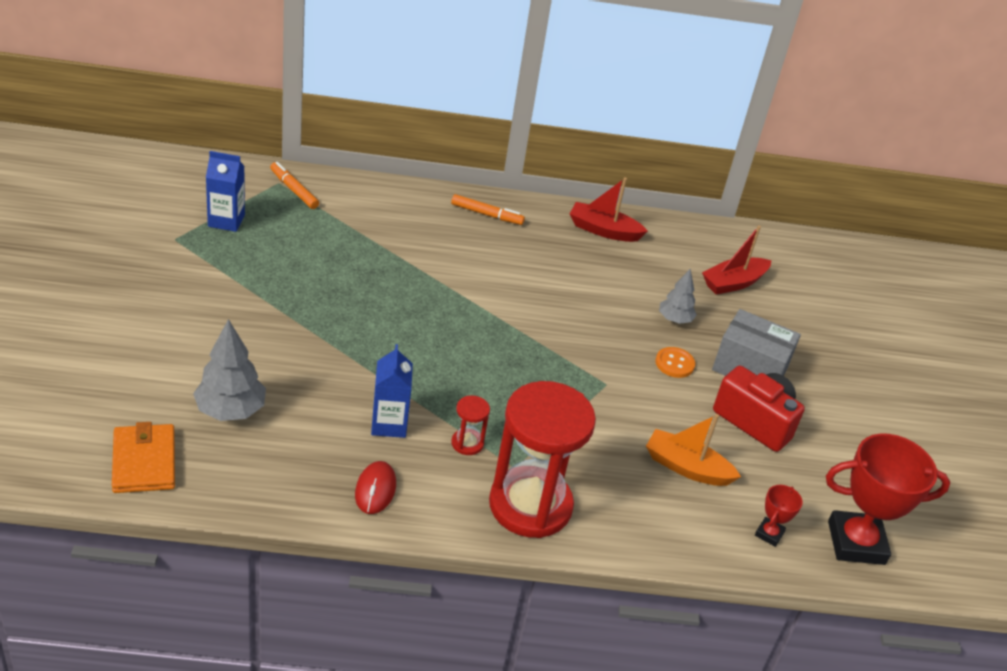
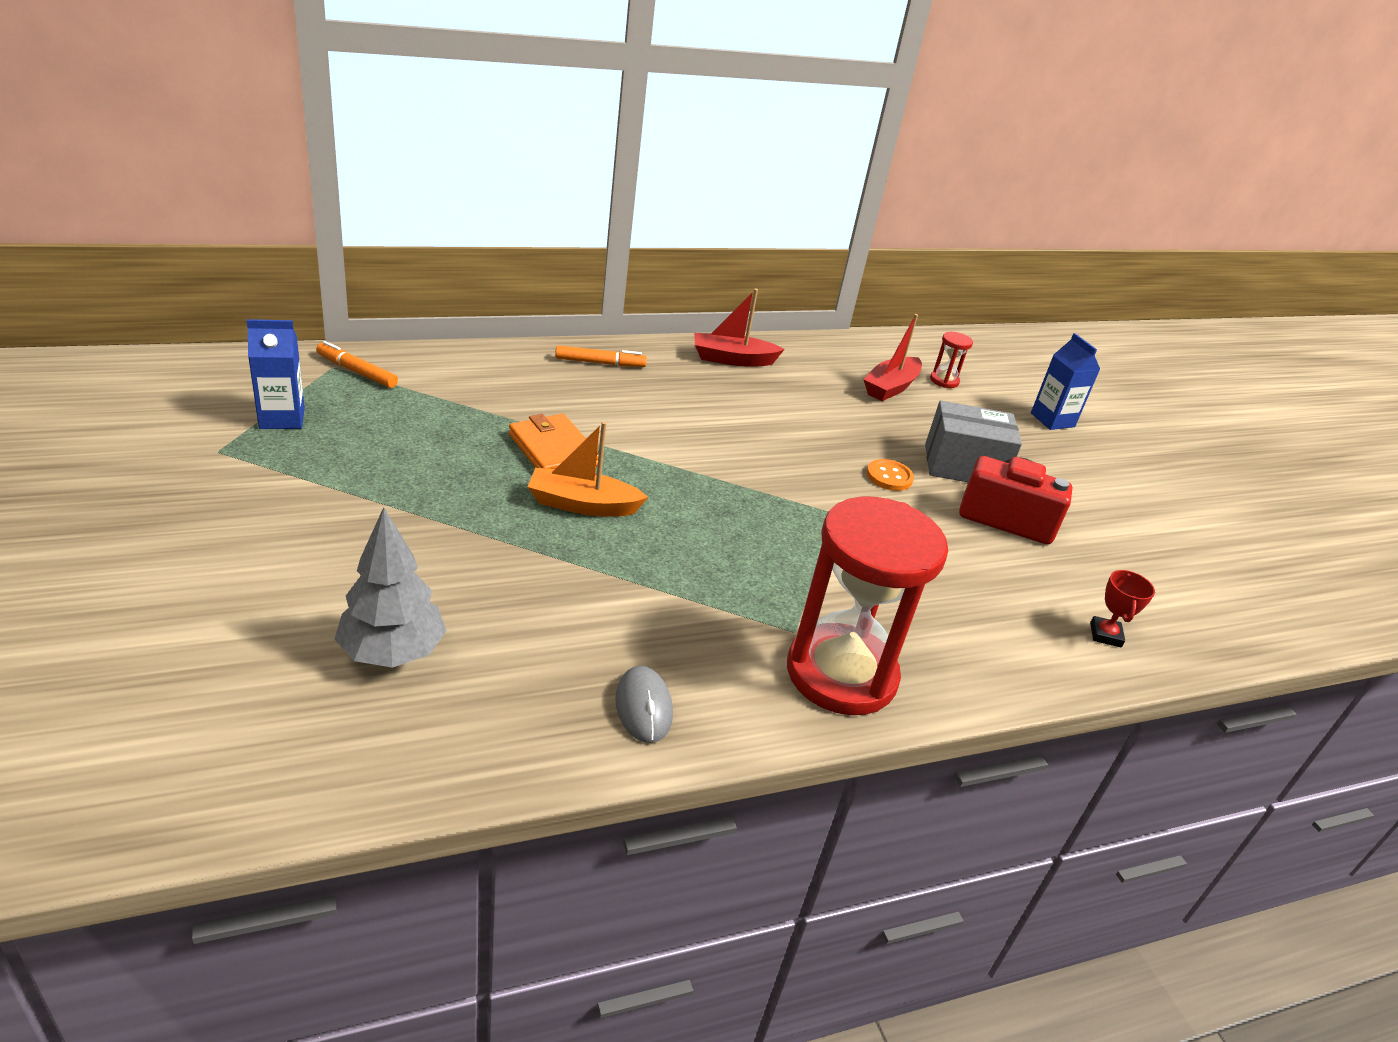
camera: 20 degrees left, 5 degrees down
(144, 461) = (290, 759): orange wallet -> orange wallet (553, 450)
(375, 490) = (643, 707): red mouse -> grey mouse
(389, 424) = (615, 617): blue carton -> blue carton (1052, 420)
(467, 443) = (724, 617): red hourglass -> red hourglass (944, 381)
(674, 319) = (859, 433): grey tree -> none
(686, 467) = (976, 584): orange boat -> orange boat (582, 505)
(856, 543) = (1189, 621): red trophy -> none

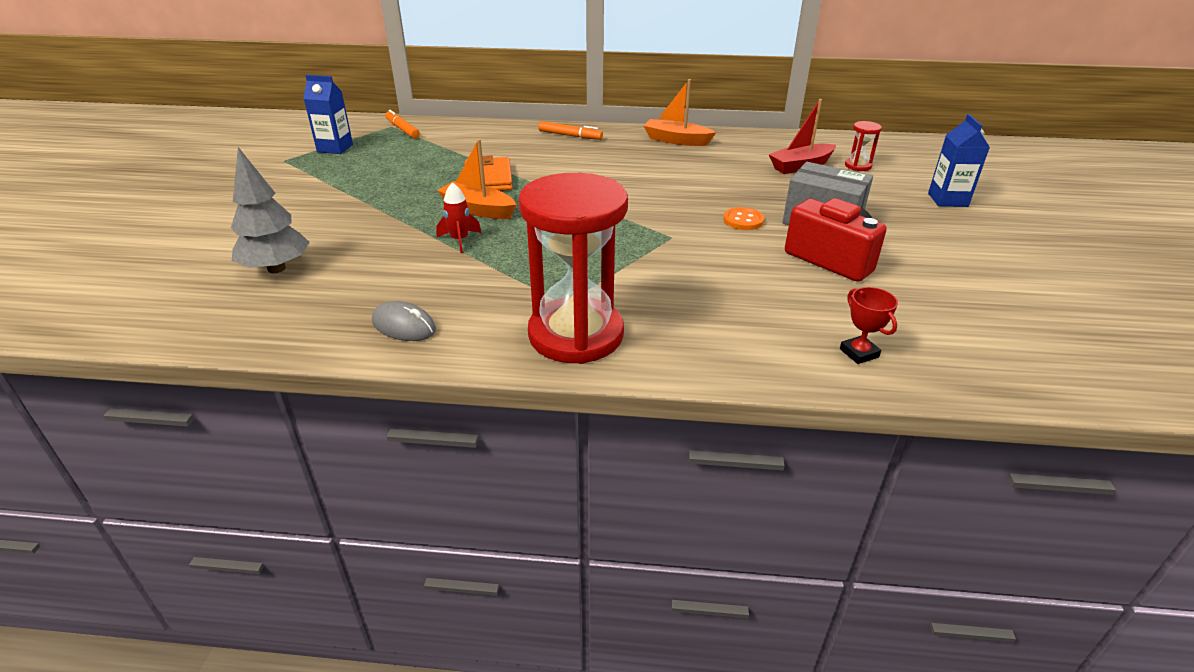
camera: 30 degrees right, 0 degrees up
(600, 559) = (460, 240): none -> red rocket
(643, 707) = (404, 326): grey mouse -> grey mouse turned 75 degrees counterclockwise
(732, 359) = (676, 140): red boat -> orange boat
(1105, 635) = (859, 353): red trophy -> red trophy turned 60 degrees counterclockwise

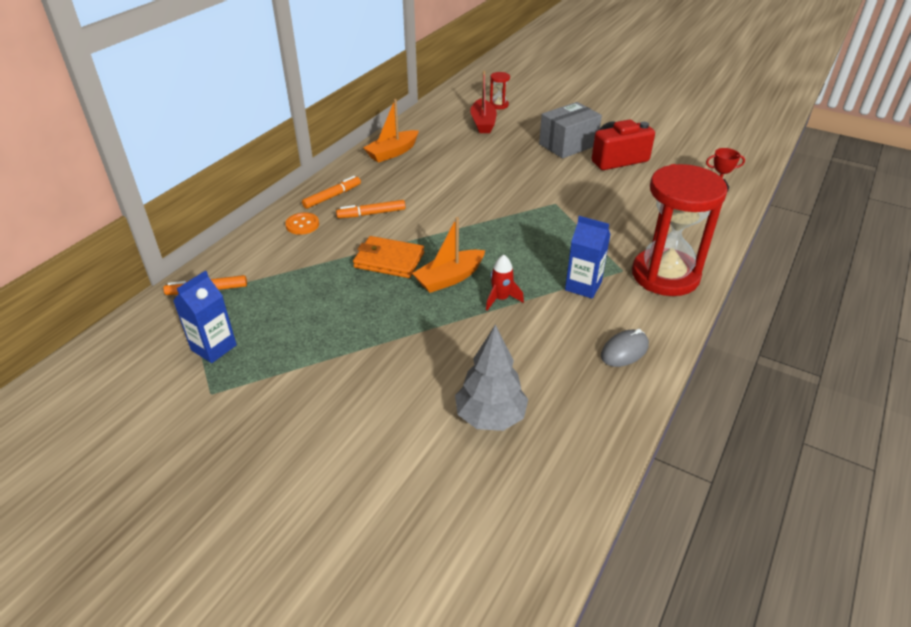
camera: 65 degrees left, 5 degrees up
(557, 156) = (371, 214): none -> orange marker
(743, 220) = (549, 170): orange button -> orange button (302, 225)
(947, 200) = (566, 98): blue carton -> blue carton (583, 286)

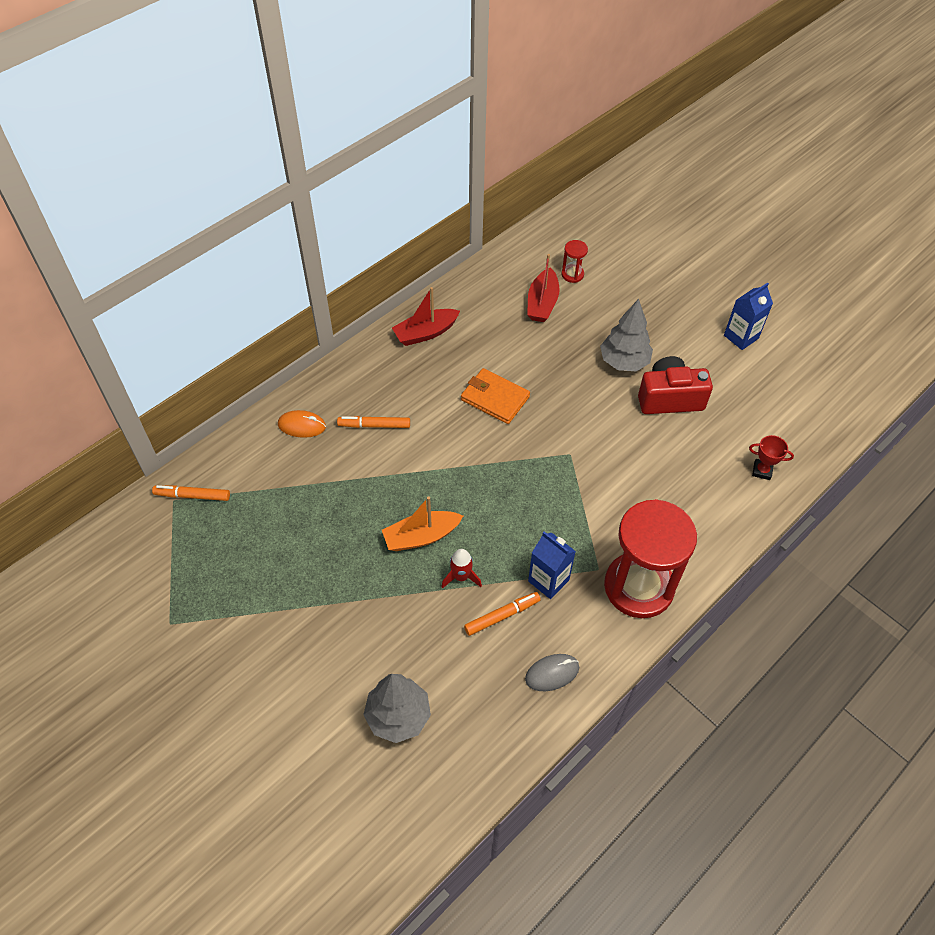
camera: 15 degrees right, 15 degrees up
(214, 347) = (183, 570): blue carton -> blue carton (741, 337)
(302, 225) = (302, 426): orange button -> orange mouse
(332, 196) = (342, 390): orange marker -> orange marker (502, 616)
(389, 260) = (371, 497): orange wallet -> orange wallet (495, 398)
(392, 152) = (425, 333): orange boat -> red boat
(568, 145) = (624, 362): grey box -> grey tree

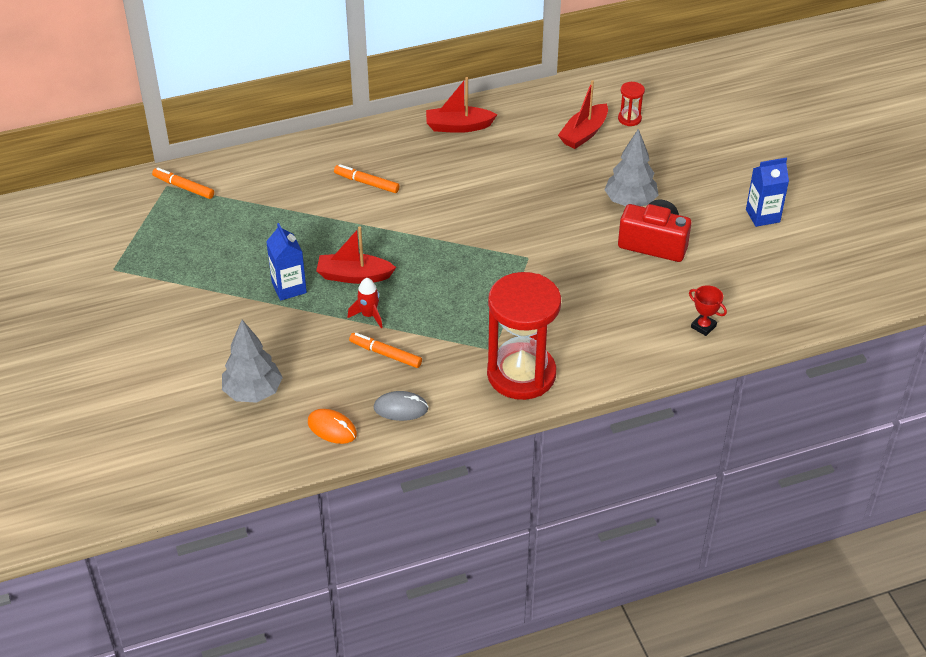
camera: 25 degrees right, 10 degrees down
(302, 426) = (304, 164): orange mouse -> orange mouse (332, 428)
(421, 536) = (354, 276): orange boat -> red boat
(495, 398) = (488, 194): orange wallet -> none
(502, 616) = (385, 354): orange marker -> orange marker turned 150 degrees counterclockwise
(548, 580) = (443, 343): blue carton -> blue carton (289, 288)

